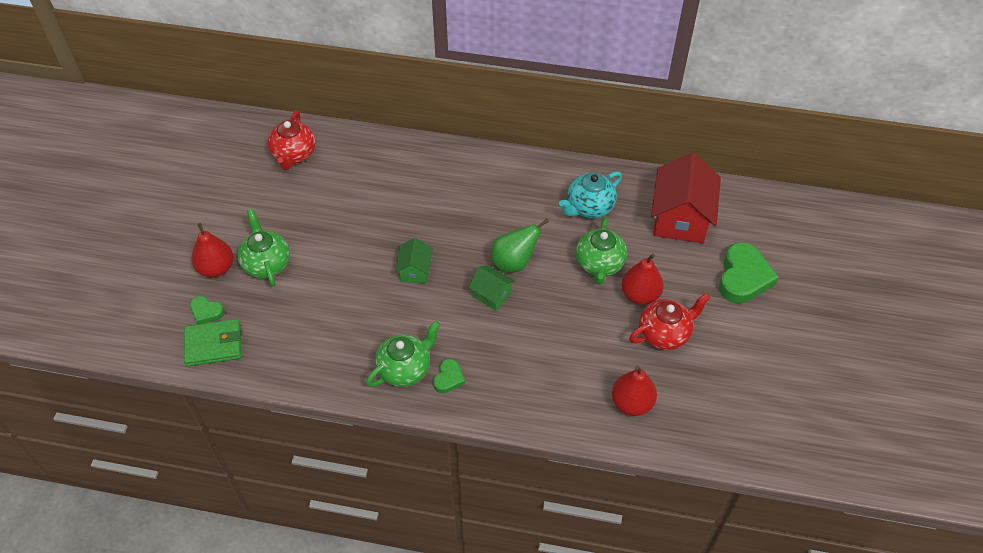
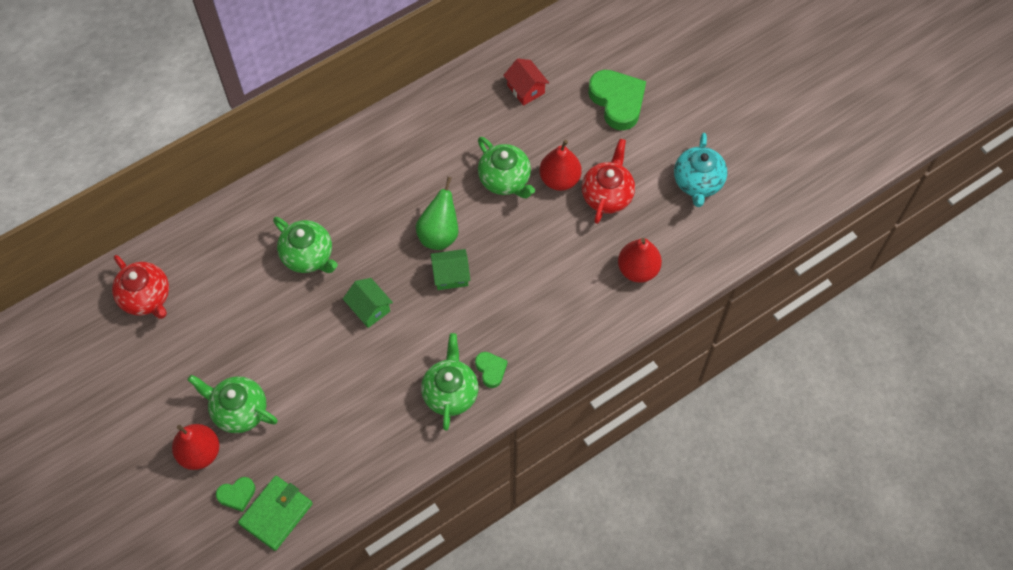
camera: 45 degrees left, 10 degrees up
(414, 208) = (308, 256): none -> green teapot
(589, 207) = (448, 137): turquoise teapot -> turquoise teapot (698, 183)
(680, 218) = (526, 89): red house -> red house, size x0.51

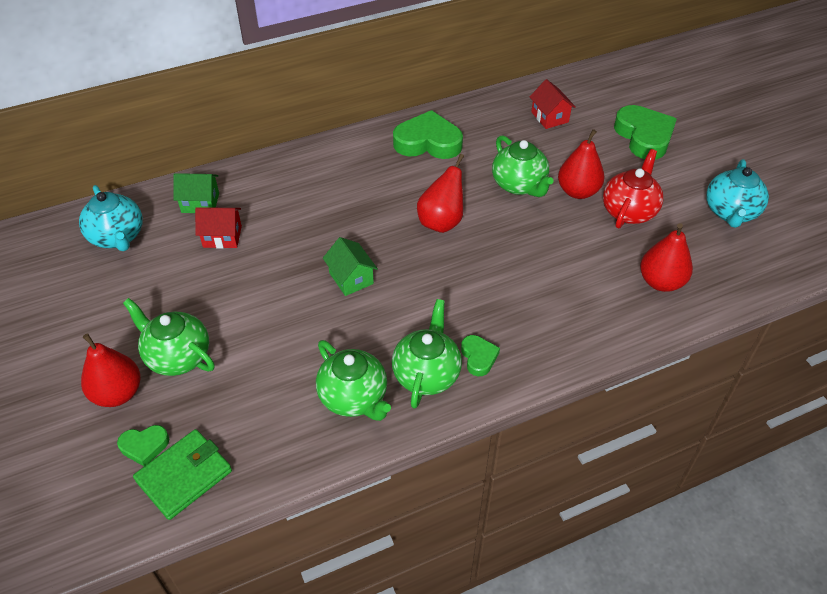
camera: 10 degrees right, 15 degrees down
(146, 298) = (118, 237): red teapot -> turquoise teapot
(243, 282) = (222, 237): none -> red house
(308, 256) = (298, 223): green teapot -> green teapot (354, 398)
(412, 139) = (428, 142): none -> green heart
(439, 234) = (441, 222): green pear -> red pear
(451, 275) = (447, 260): green house -> green house (200, 203)

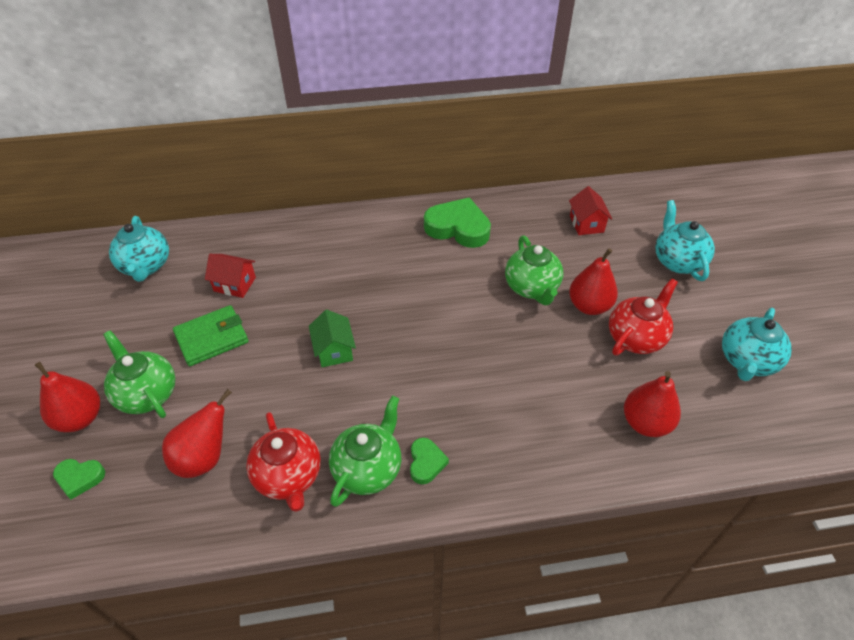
camera: 15 degrees right, 0 degrees up
(184, 476) = (101, 519): green wallet -> green wallet (212, 338)
(200, 203) = (229, 248): green house -> none
(354, 398) = (288, 477): green teapot -> red teapot
(441, 222) = (441, 310): red pear -> red pear (204, 457)
(644, 136) = (677, 261): green heart -> turquoise teapot

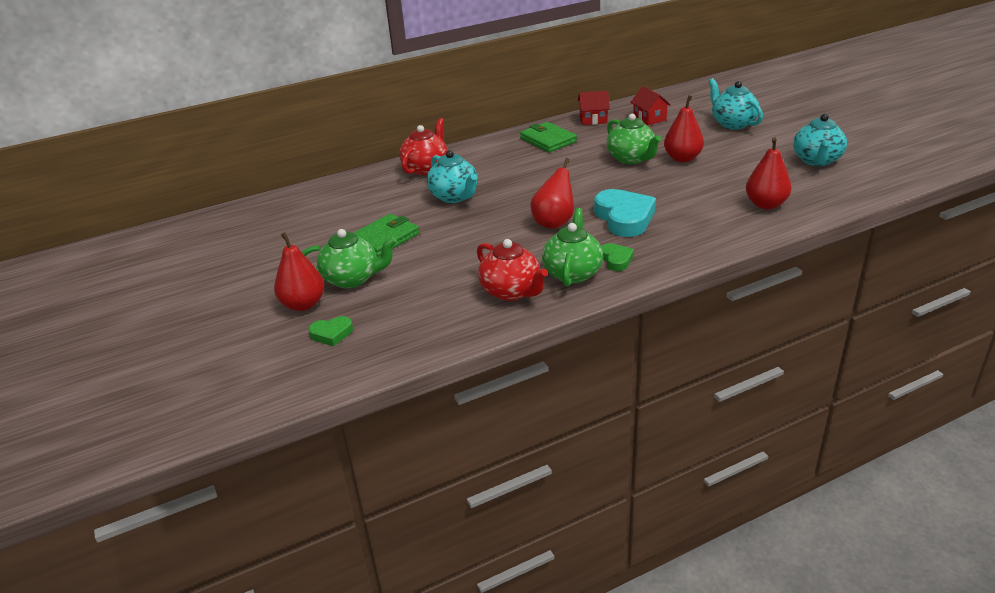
camera: 15 degrees left, 15 degrees down
(146, 266) = (290, 214): turquoise teapot -> turquoise teapot (455, 196)
(147, 394) = (352, 279): green teapot -> green teapot turned 150 degrees clockwise
(204, 457) = (432, 299): red pear -> red pear (554, 222)
(235, 284) = (380, 207): red house -> red house (593, 119)
(334, 350) = (496, 222): green house -> none
(458, 228) = (548, 140): green heart -> green wallet
(472, 391) = (624, 218): none -> turquoise heart
(636, 337) = (729, 166): red teapot -> red teapot (426, 168)

